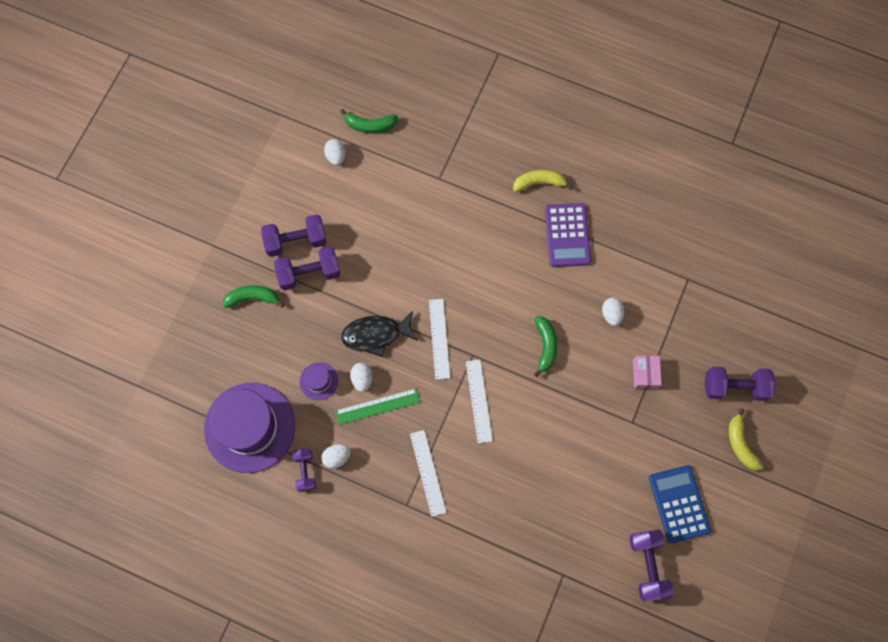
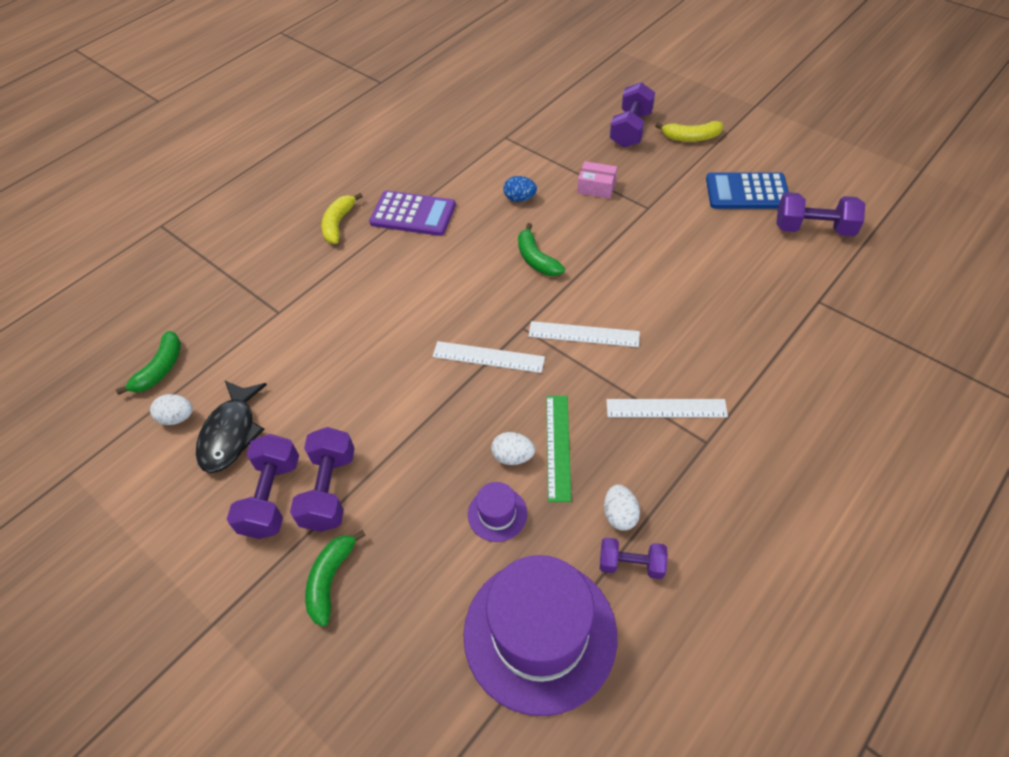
camera: 70 degrees left, 20 degrees down
(376, 334) = (455, 426): black fish -> black fish (231, 433)
(545, 346) = (536, 259): green banana -> green banana turned 135 degrees counterclockwise
(611, 314) = (520, 198): white egg -> blue egg

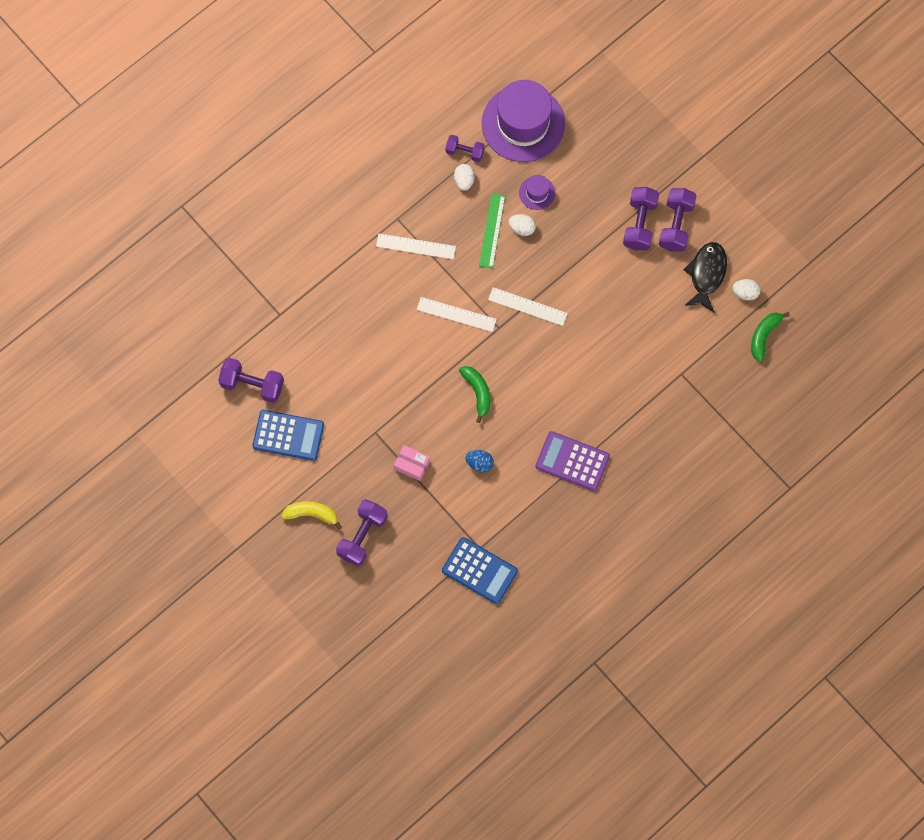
camera: 175 degrees left, 20 degrees up
(330, 580) = (638, 169): green banana -> none
(338, 224) = (636, 461): yellow banana -> none
(502, 122) = (479, 571): none -> blue calculator

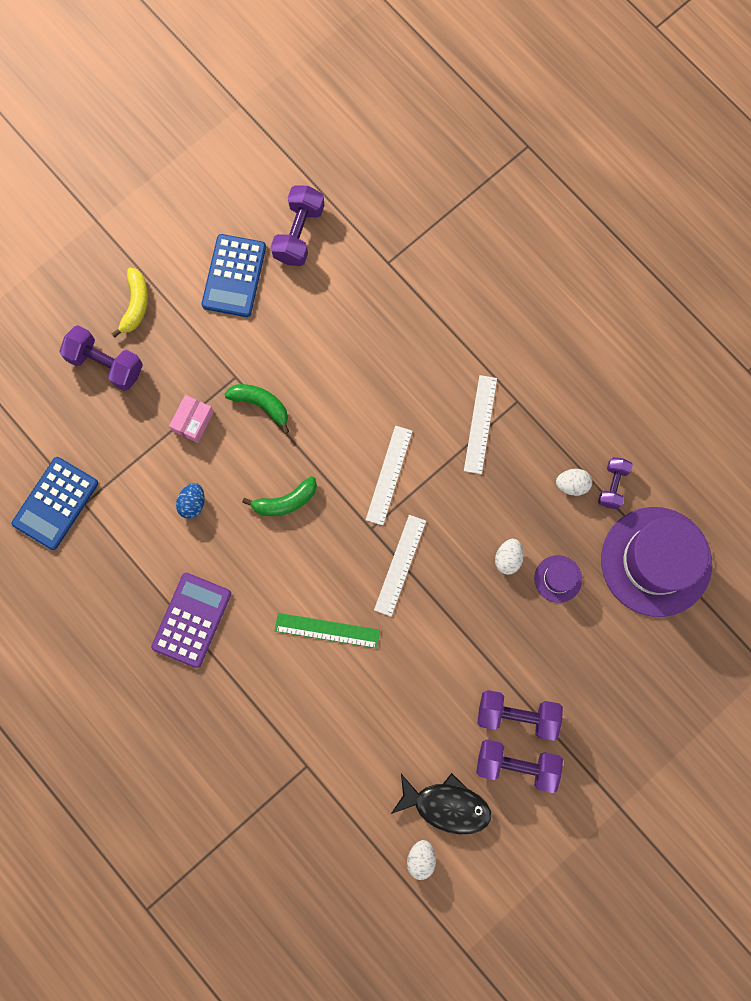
camera: 90 degrees right, 5 degrees up
(492, 230) = (503, 520): green ruler -> green ruler (327, 630)
(764, 336) = (359, 882): green banana -> green banana (261, 404)

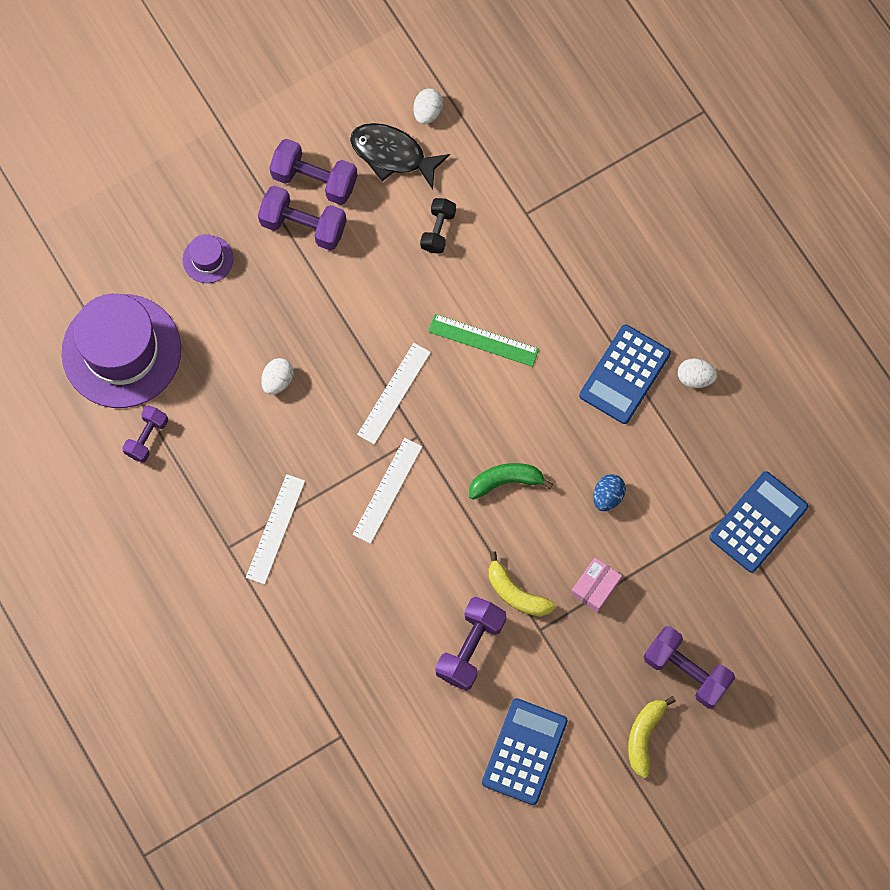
camera: 170 degrees left, 5 degrees down
(192, 620) = (624, 374): purple calculator -> blue calculator
(261, 404) = (516, 593): green banana -> yellow banana
(299, 233) = (440, 791): purple dumbbell -> purple dumbbell (470, 647)
(388, 733) = (438, 230): none -> black dumbbell
(558, 579) = (229, 351): purple hat -> purple hat (208, 259)
(572, 484) = (190, 446): white egg -> white egg (695, 377)

